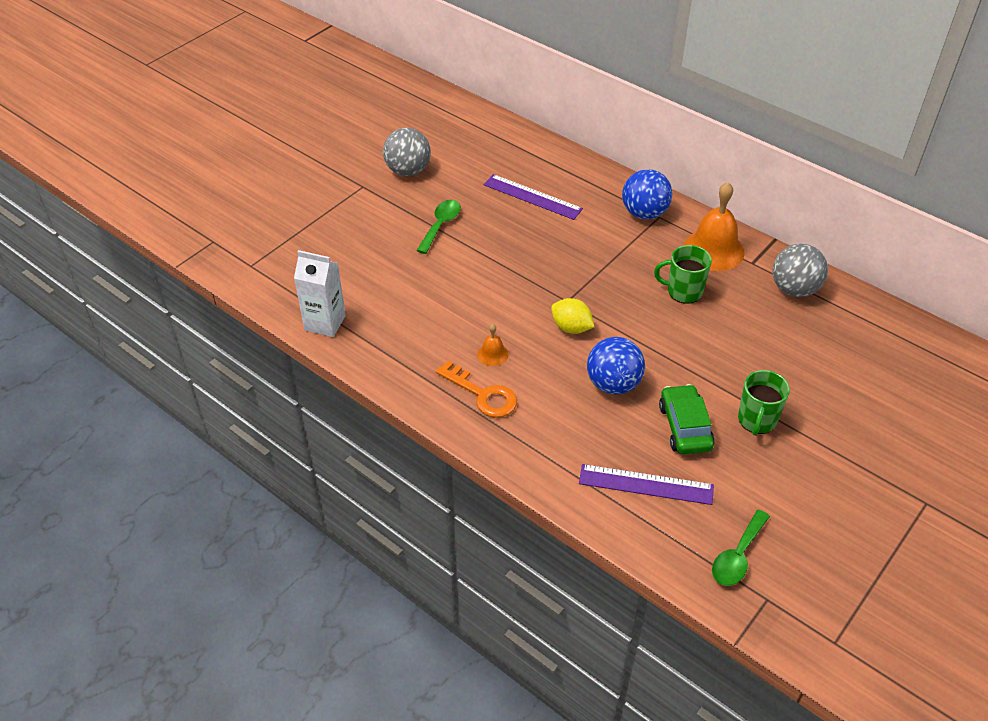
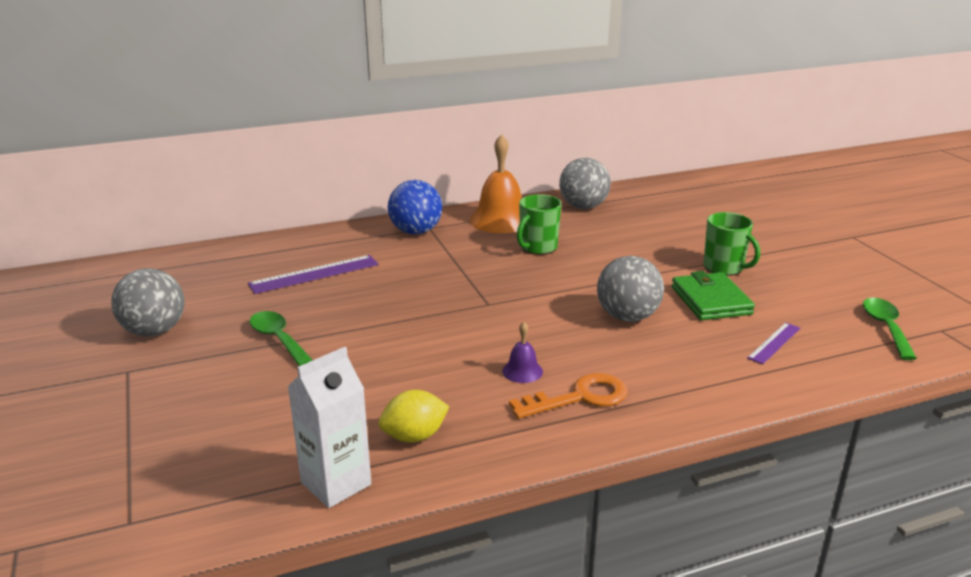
camera: 60 degrees left, 20 degrees down
(492, 354) = (522, 371): orange bell -> purple bell
(571, 328) = (528, 314): yellow lemon -> yellow lemon (414, 436)
(613, 384) = (627, 317): blue ball -> grey ball
(646, 484) = (774, 343): purple ruler -> purple ruler, size x0.60
(685, 427) = (710, 300): green car -> green wallet
(737, 556) = (885, 327): green spoon -> green spoon turned 150 degrees counterclockwise

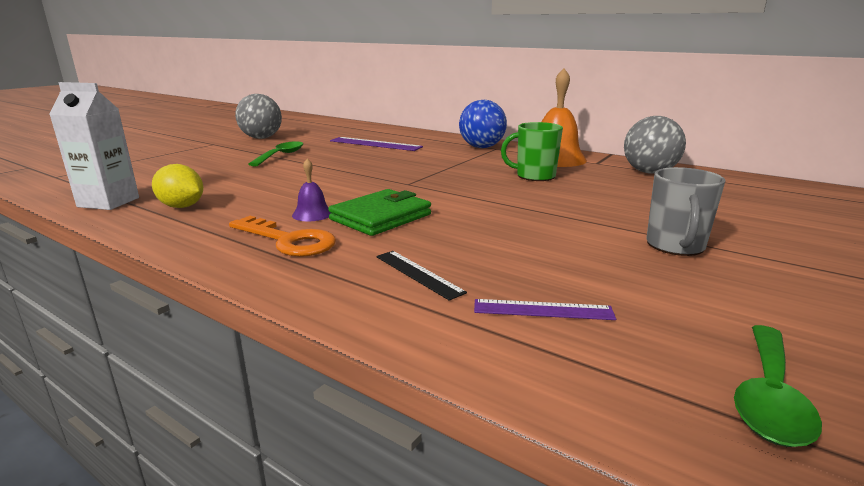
camera: 55 degrees right, 5 degrees down
(627, 317) = (469, 227): grey ball -> none
(693, 363) = (418, 274): none -> black ruler
(710, 300) = (579, 254): green wallet -> green wallet (380, 217)
(724, 268) = (675, 246): green mug -> grey mug
(885, 327) = (769, 397): green spoon -> green spoon turned 150 degrees clockwise

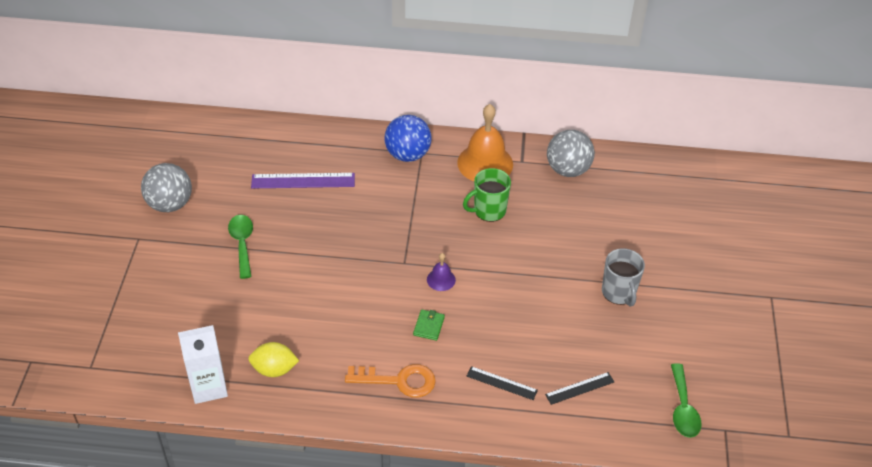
camera: 30 degrees left, 25 degrees up
(312, 214) = (379, 341): purple bell -> purple bell (441, 279)
(380, 217) = (428, 326): green wallet -> green wallet, size x0.52
(543, 310) = (579, 388): purple ruler -> black ruler

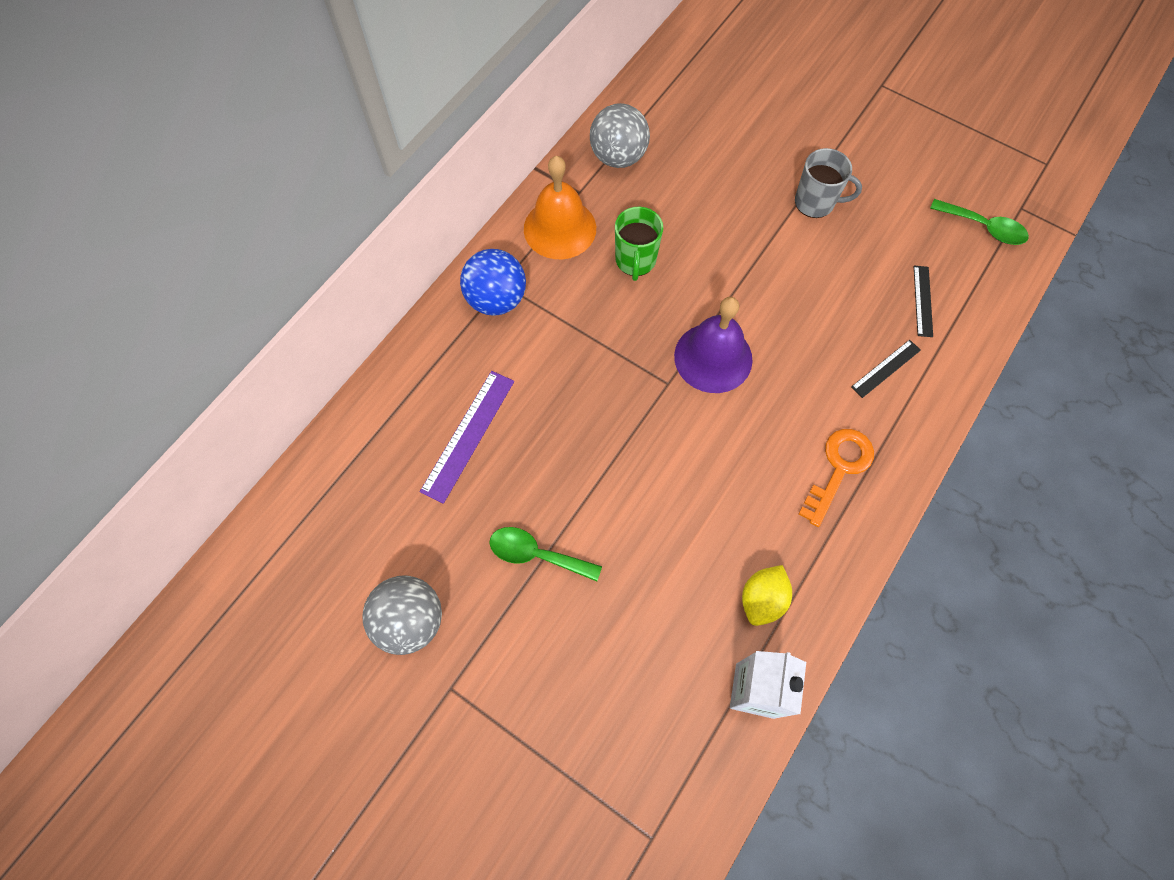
camera: 60 degrees left, 20 degrees up
(428, 326) = (775, 402): green wallet -> none
(441, 279) = (713, 357): purple bell -> purple bell, size x2.13

